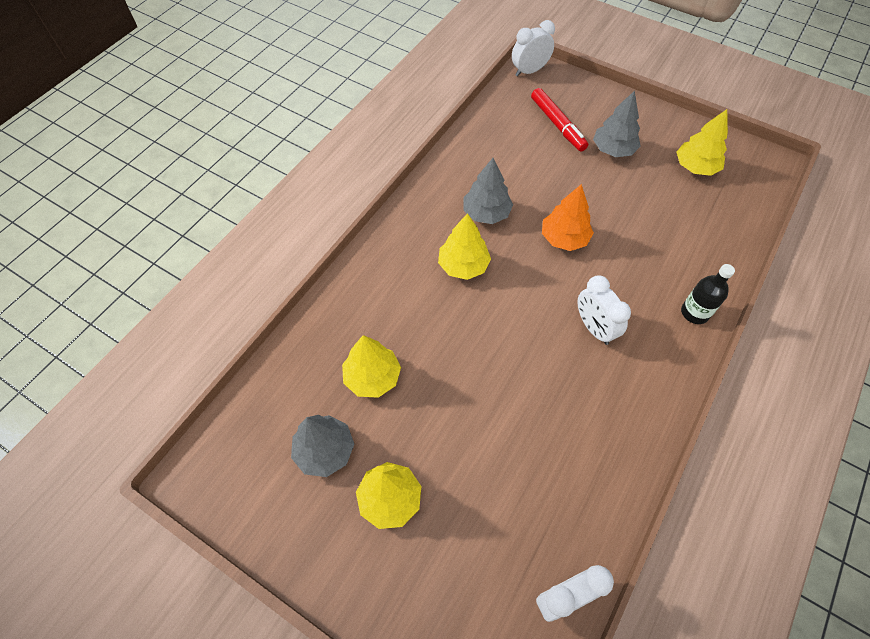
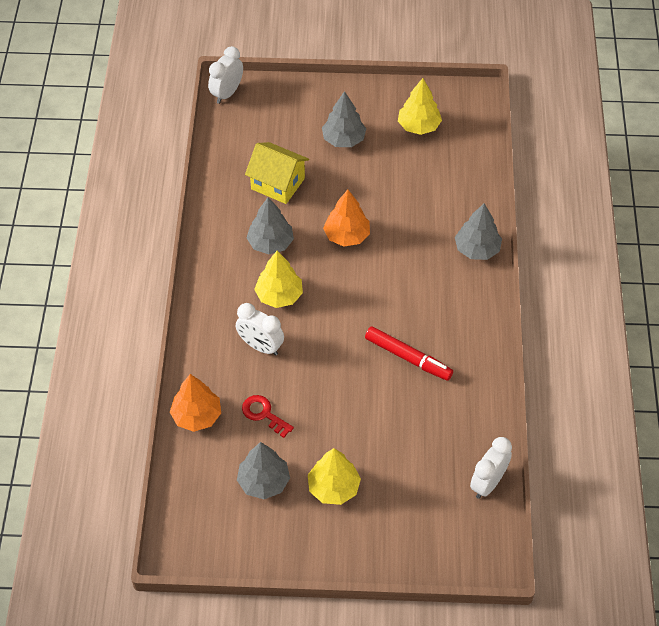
camera: 30 degrees left, 5 degrees down
(309, 345) = (197, 416): none -> orange tree
(372, 377) = (263, 414): yellow tree -> red key
(527, 163) = (278, 184): none -> yellow house
(557, 125) = (283, 136): red marker -> red marker (408, 358)
(594, 328) = (409, 296): white clock -> white clock (260, 346)
(694, 313) = (477, 249): black bottle -> grey tree

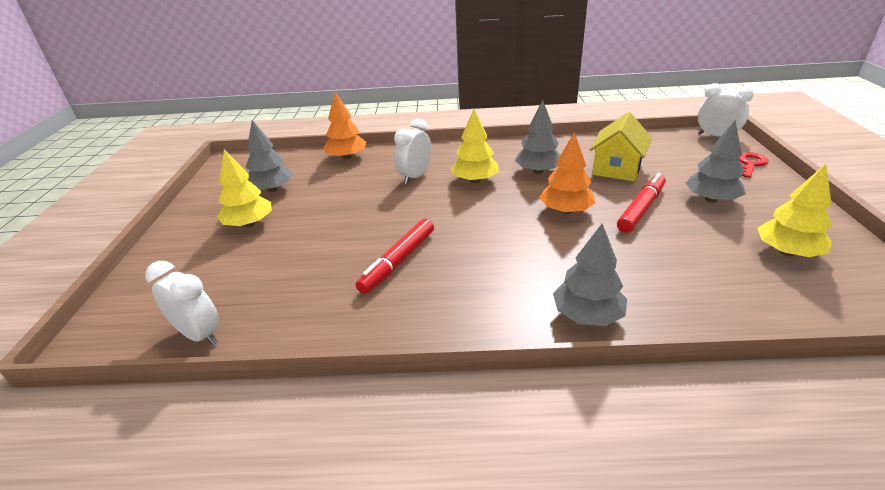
camera: 90 degrees right, 20 degrees down
(263, 414) = (341, 184): red key -> red key (750, 164)
(351, 186) = (641, 209): none -> red marker

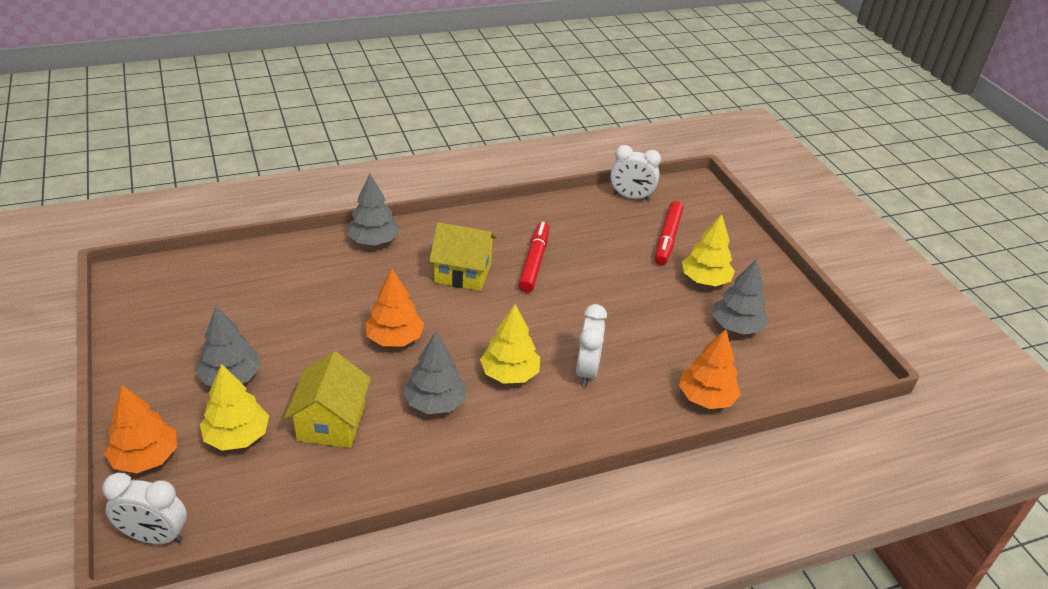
camera: 155 degrees right, 5 degrees up
(483, 260) = (463, 273): none -> yellow house
(641, 209) = (313, 352): red marker -> red marker (667, 238)
(750, 164) = (145, 458): red key -> orange tree
(787, 252) = (192, 315): yellow tree -> yellow tree (237, 436)

